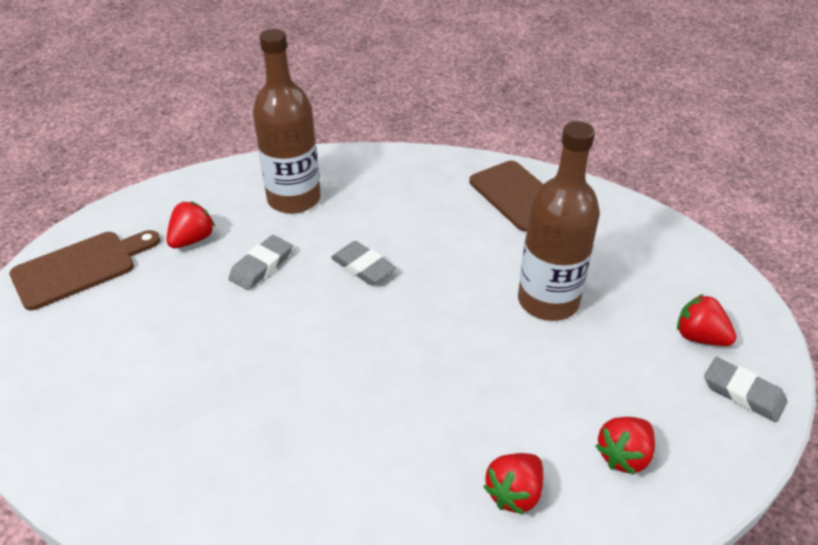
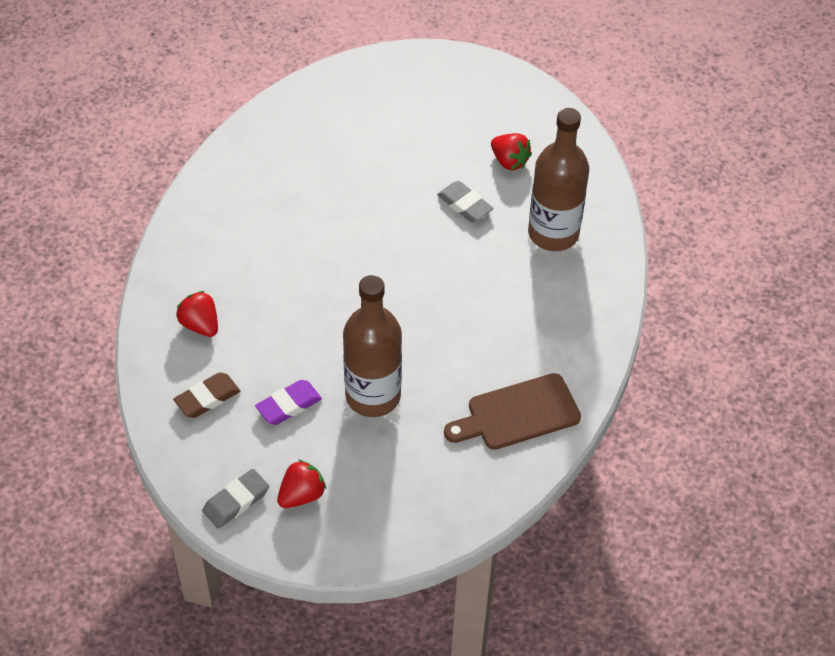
camera: 100 degrees right, 10 degrees up
(80, 268) = (489, 94): brown cutting board -> none
(363, 267) = (448, 272): grey eraser -> none
(594, 370) = (289, 405): none -> purple eraser
(624, 456) = (207, 398): red strawberry -> brown eraser

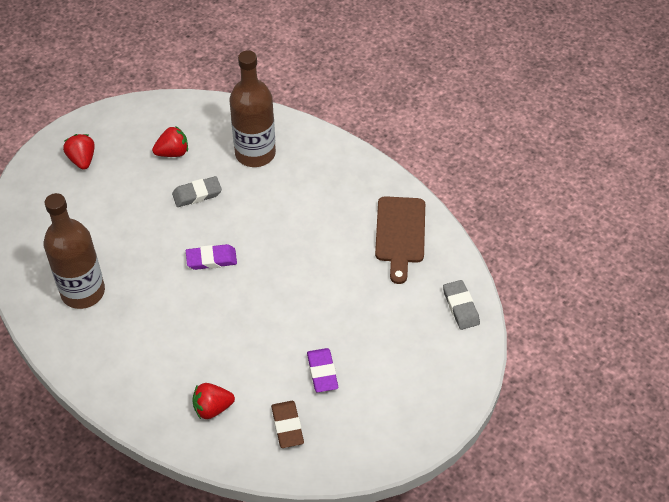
camera: 65 degrees left, 0 degrees up
(236, 501) = (393, 437): grey eraser -> grey eraser (460, 307)
(301, 495) = (407, 391): red strawberry -> red strawberry (82, 159)
(373, 396) = (341, 315): brown bottle -> brown bottle (83, 292)
(384, 251) = (211, 259): none -> purple eraser

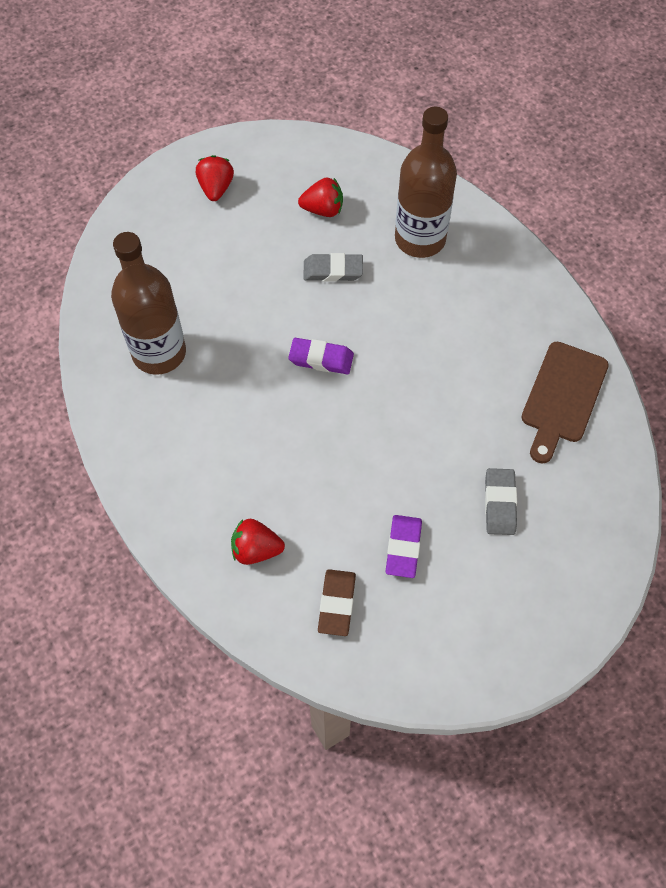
camera: 20 degrees right, 10 degrees up
(460, 307) = (606, 518): grey eraser -> grey eraser (499, 503)

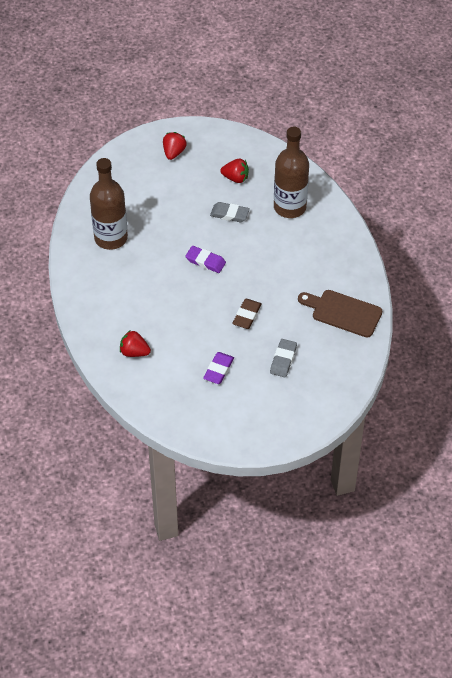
camera: 15 degrees right, 10 degrees down
(337, 604) = (171, 389): brown eraser -> brown eraser (247, 315)
(562, 397) = (343, 312): brown cutting board -> brown cutting board turned 75 degrees clockwise

